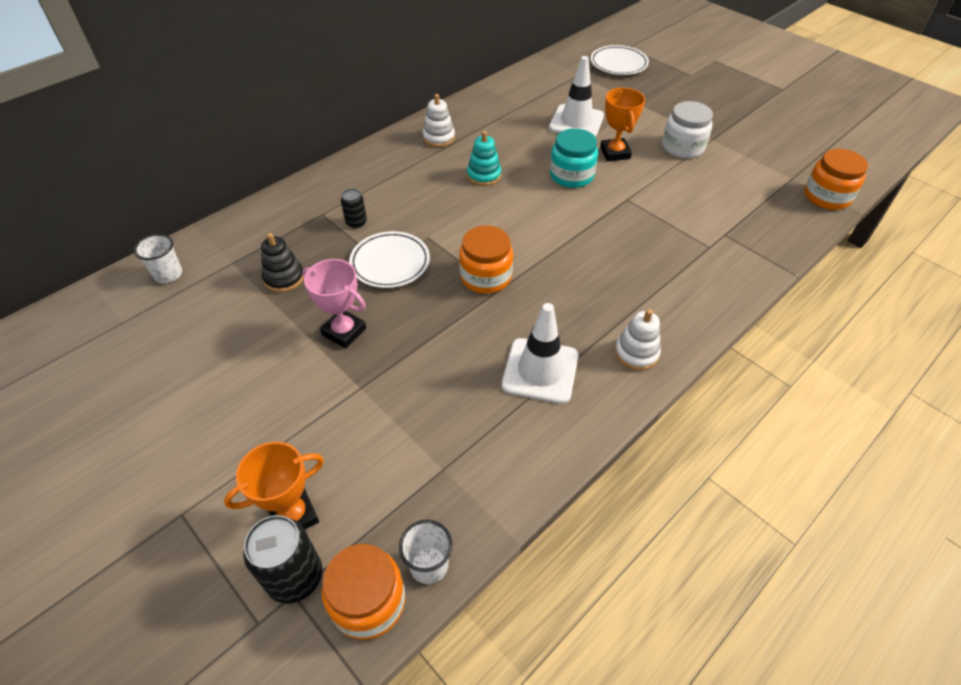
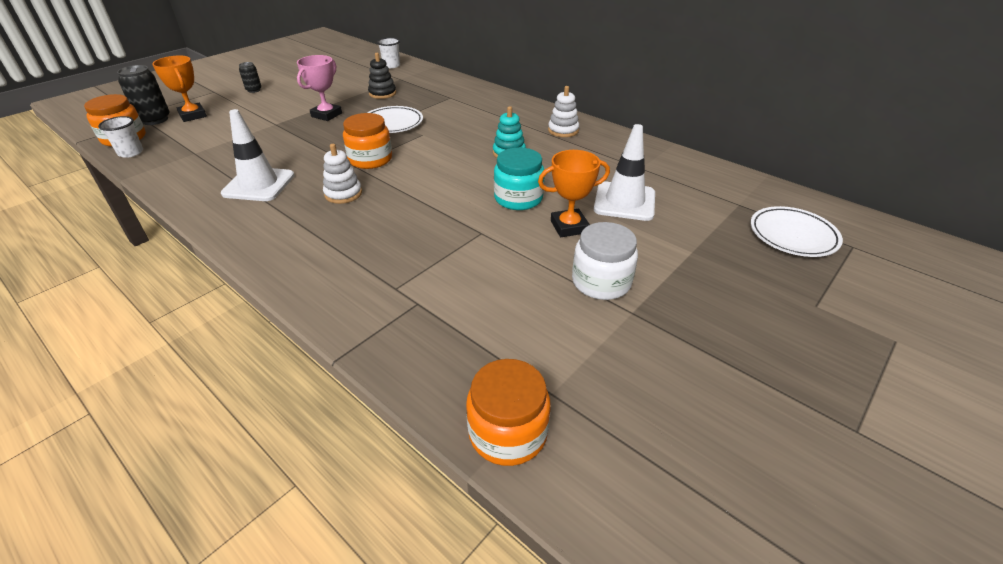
camera: 85 degrees right, 10 degrees down
(356, 222) = (440, 109): black can -> black can (254, 90)
(636, 353) = (256, 230): white stacking toy -> white stacking toy (343, 194)

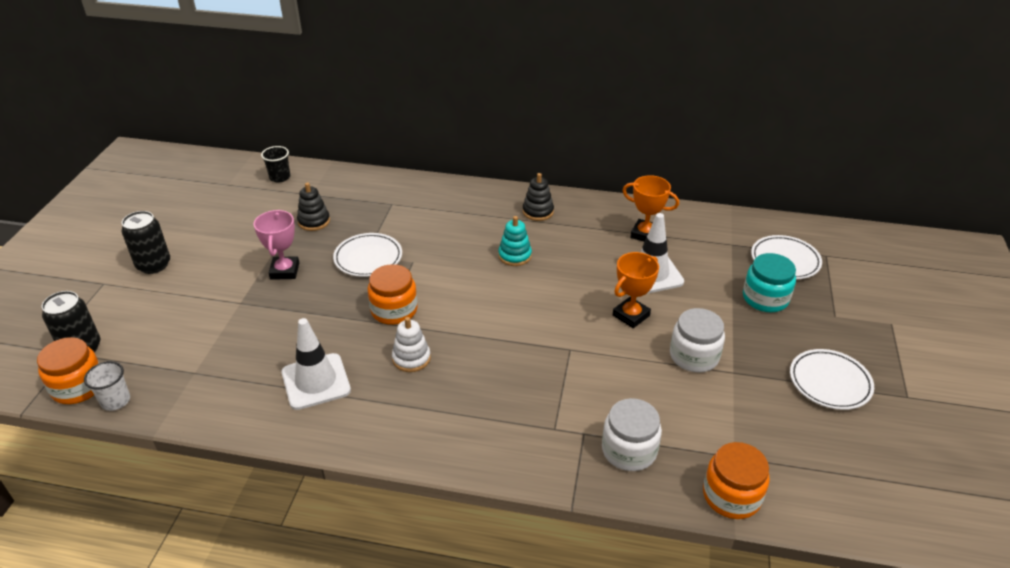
camera: 30 degrees left, 0 degrees up
(193, 115) = (124, 326): orange trophy -> orange trophy (645, 234)
(254, 90) = (154, 265): black can -> black can, size x1.75
(391, 65) = (280, 177): white cup -> black cup
(444, 336) = (629, 450): none -> white jar
(518, 198) = (567, 303): turquoise jar -> turquoise jar (765, 298)
(563, 130) = (538, 212): white stacking toy -> black stacking toy
(749, 369) = (829, 382): none -> white plate

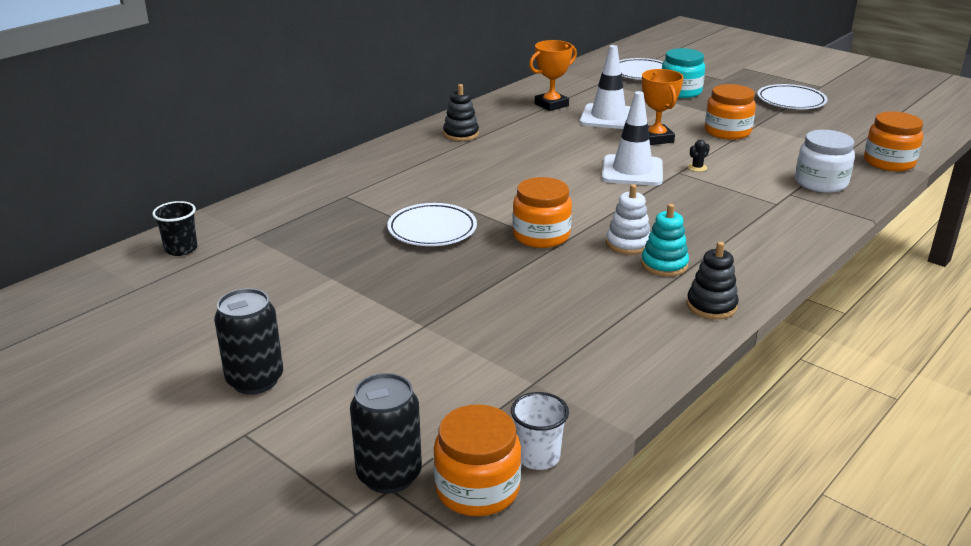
camera: 60 degrees left, 10 degrees down
(284, 271) = (394, 284): pink trophy -> none
(314, 221) = (315, 246): black stacking toy -> black stacking toy (711, 306)
(316, 381) = (620, 303): white traffic cone -> white traffic cone (632, 171)
(515, 256) = (518, 160): turquoise stacking toy -> turquoise stacking toy (664, 265)
(589, 358) = (697, 167): none -> black cactus
(694, 356) = (727, 132): white jar -> orange jar

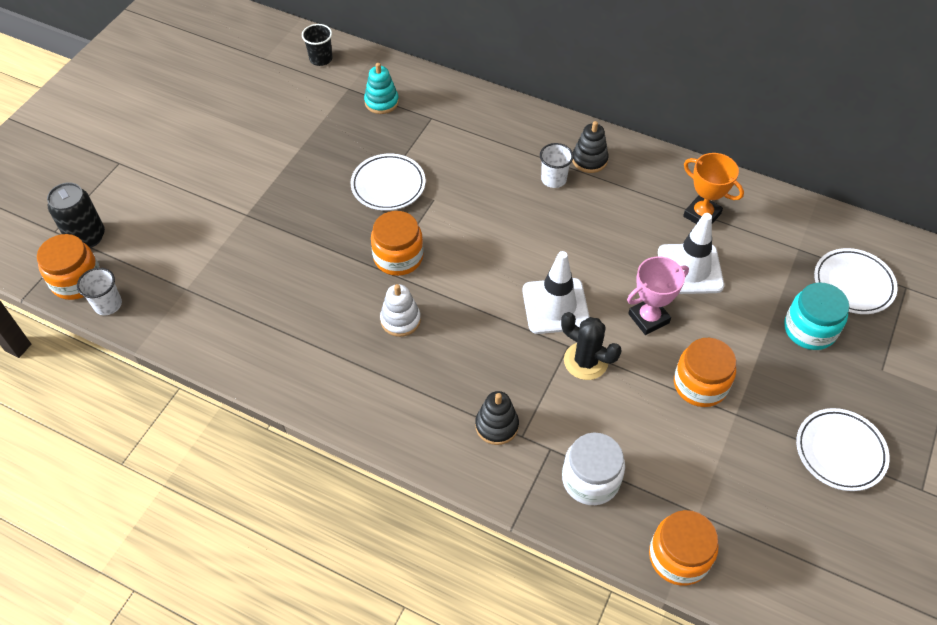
camera: 75 degrees right, 25 degrees up
(255, 380) = (171, 149): black can -> none
(476, 151) = (553, 179): none -> white cup
(656, 139) = (648, 318): orange trophy -> pink trophy
(664, 265) = (369, 350): turquoise stacking toy -> turquoise stacking toy (381, 102)
(697, 167) = (585, 361): black cactus -> black cactus, size x2.16
(711, 306) = (308, 389): black stacking toy -> black stacking toy (496, 425)

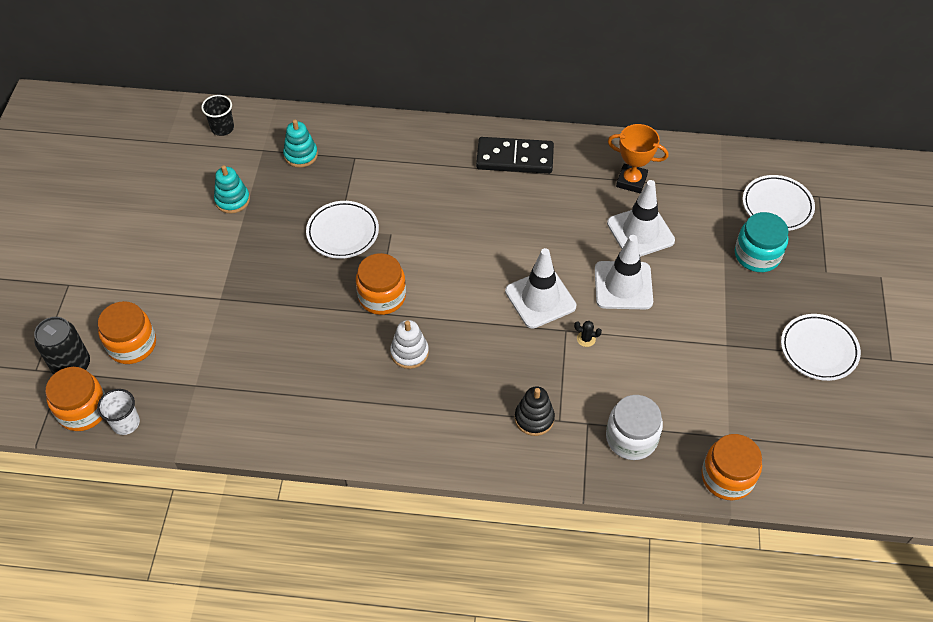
camera: 20 degrees left, 0 degrees up
(299, 127) = (232, 200): none -> turquoise stacking toy
(553, 179) = (491, 185): white cup -> none
(585, 361) = (586, 339): black cactus -> black cactus, size x0.46
(589, 160) = (515, 158): black stacking toy -> black domino
(648, 318) = (623, 285): pink trophy -> white traffic cone
(700, 384) = (688, 329): orange jar -> orange jar (132, 344)

